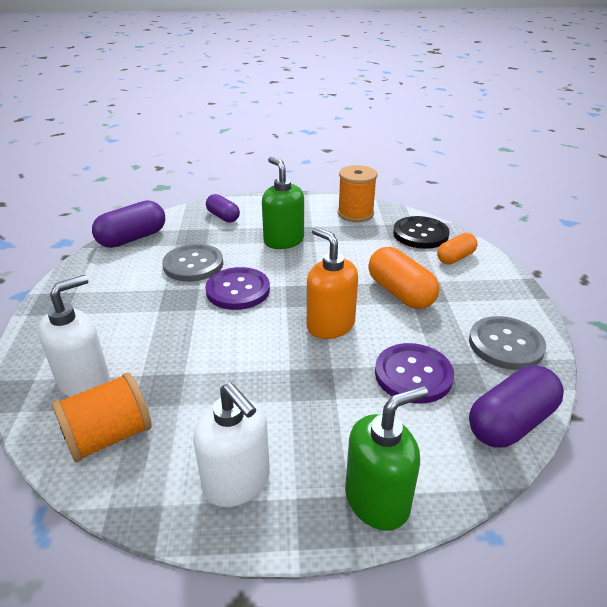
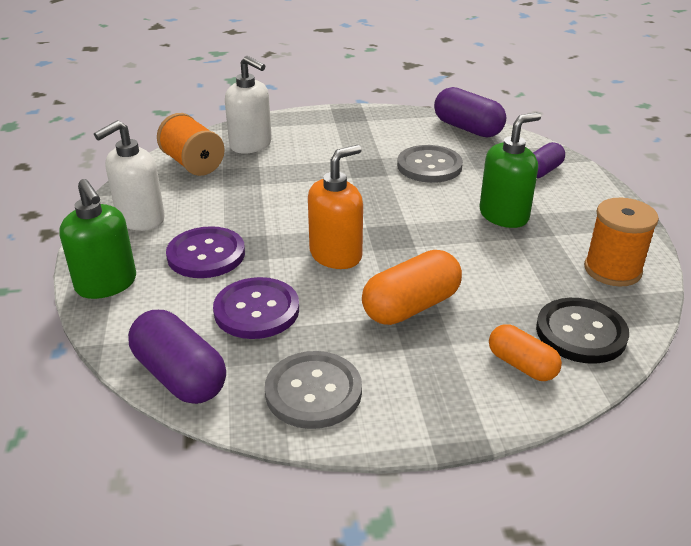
camera: 85 degrees right, 0 degrees up
(238, 290) = (388, 195): purple button -> purple button (206, 255)

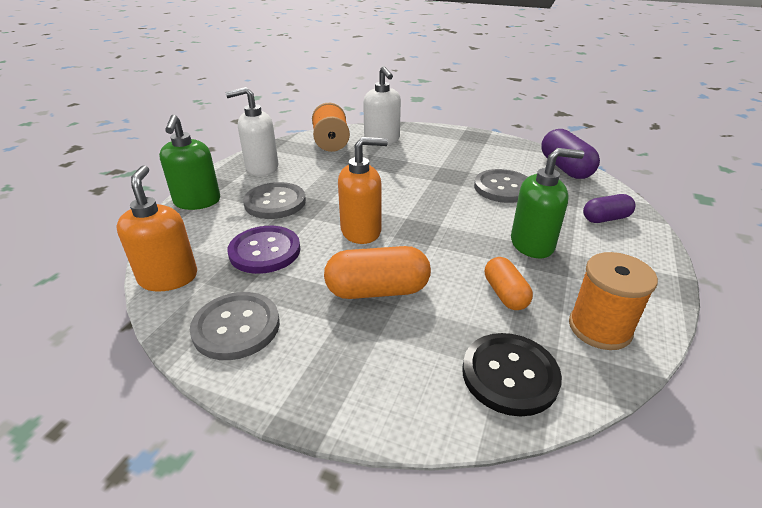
camera: 30 degrees right, 0 degrees up
(179, 376) = (168, 277): purple capsule -> orange soap dispenser
(206, 255) = (275, 202): purple button -> grey button
(521, 365) = (422, 380): orange capsule -> orange capsule (505, 294)

